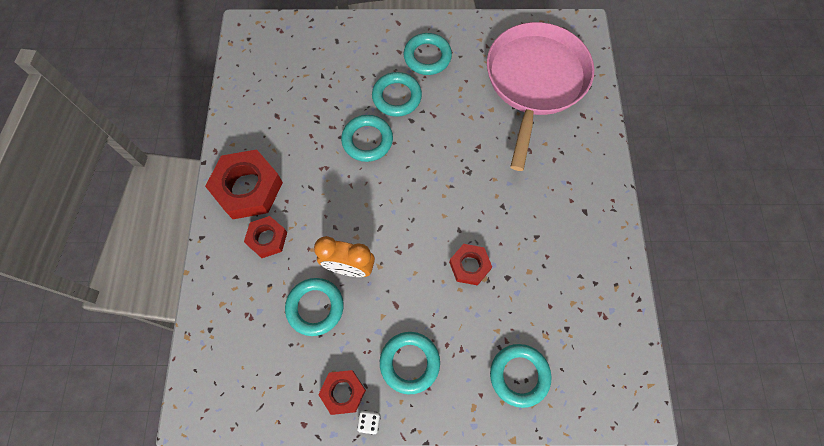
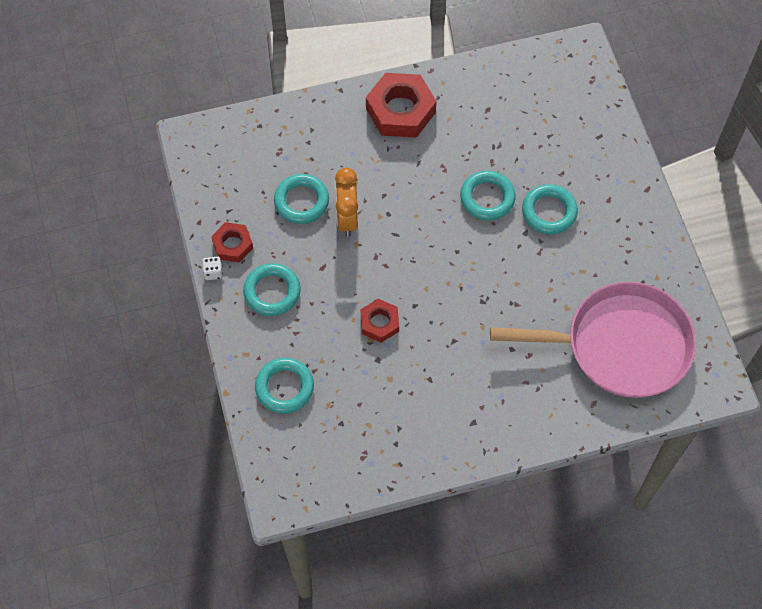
camera: 75 degrees right, 5 degrees down
(267, 239) = (355, 143): red nut -> none
(427, 57) = (612, 229): turquoise ring -> none

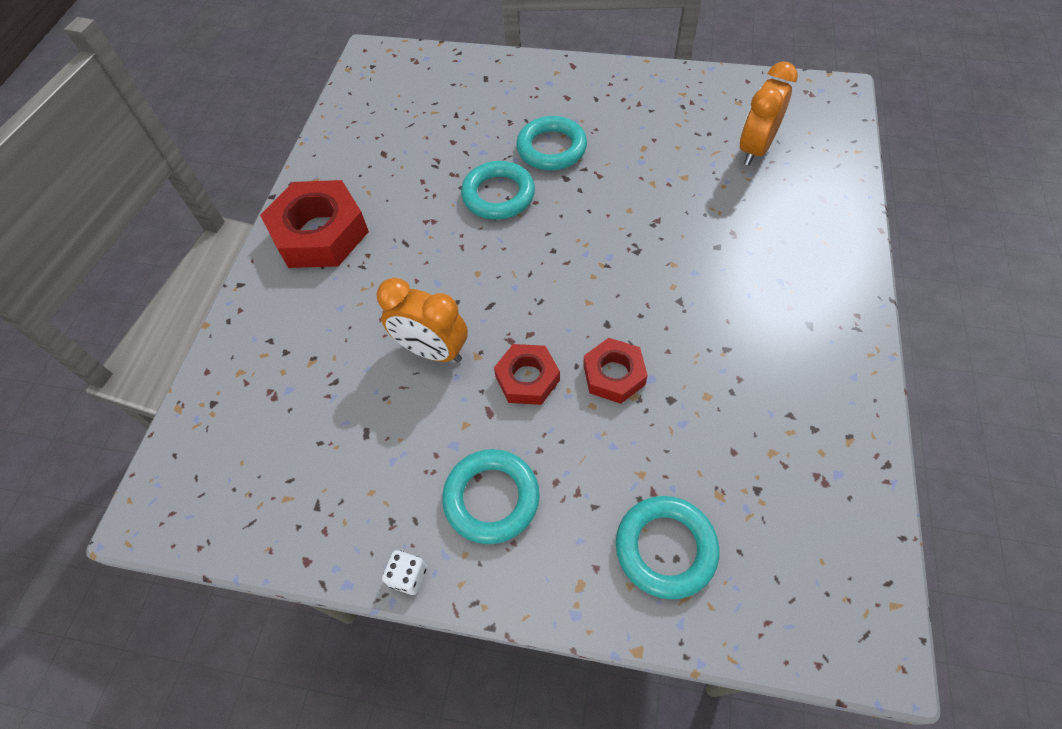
camera: 60 degrees left, 5 degrees down
(232, 245) = (378, 524): red nut -> red nut (527, 378)
(301, 201) = (369, 397): turquoise ring -> none
(621, 345) = (755, 149): pink pan -> orange clock

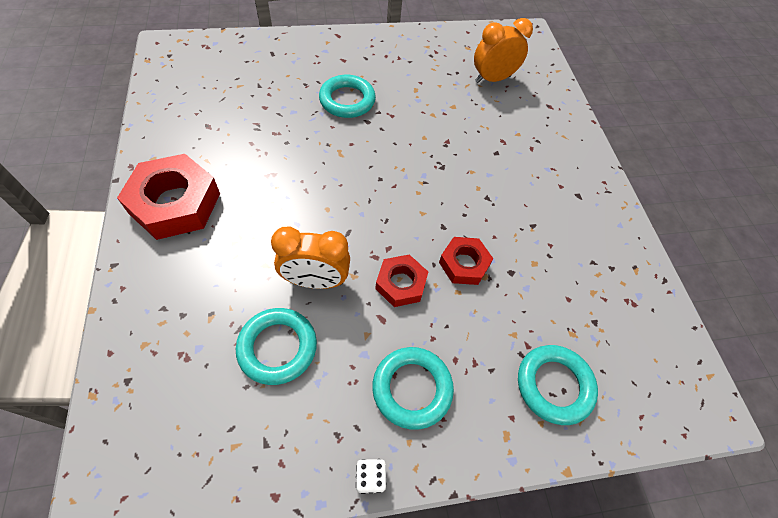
camera: 30 degrees left, 0 degrees up
(498, 195) = (319, 143): turquoise ring -> turquoise ring (277, 347)
(755, 149) = (492, 79): orange clock -> orange clock turned 60 degrees clockwise

